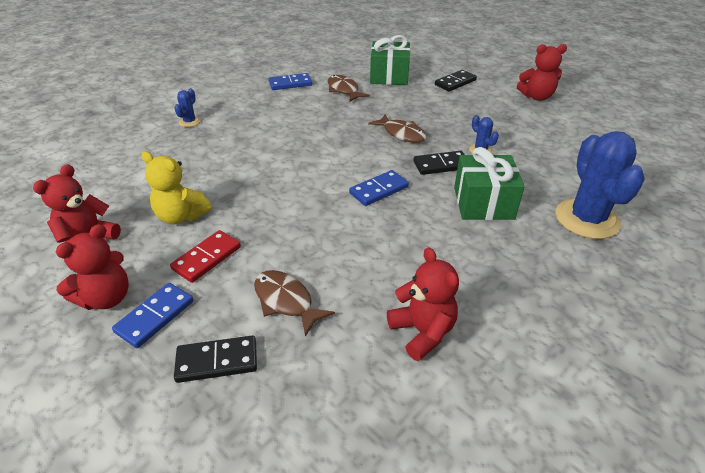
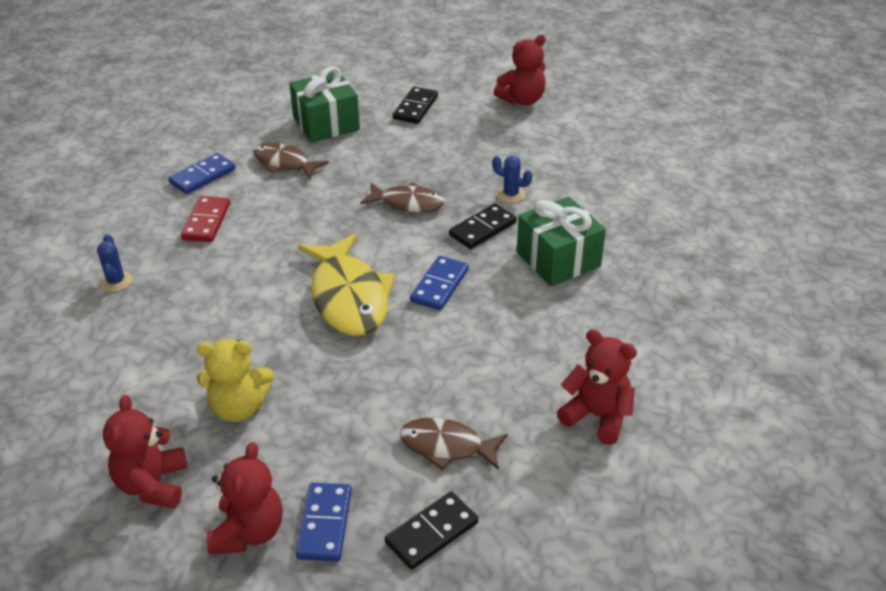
camera: 30 degrees left, 0 degrees up
(207, 258) = (319, 441): red domino -> red domino (206, 222)
(312, 176) = (349, 297): none -> yellow fish
(587, 219) = (664, 239): blue cactus -> none

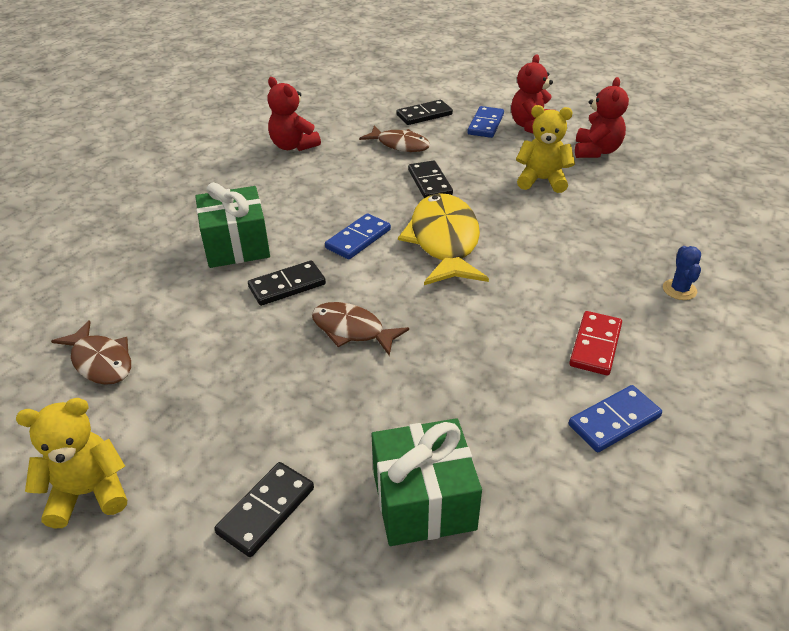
camera: 165 degrees left, 0 degrees up
(284, 163) = (497, 423): brown fish -> brown fish (101, 361)
(384, 379) = (430, 182): none -> black domino
(510, 194) = (230, 321): blue cactus -> none
(522, 100) = (89, 493): red teddy bear -> yellow teddy bear

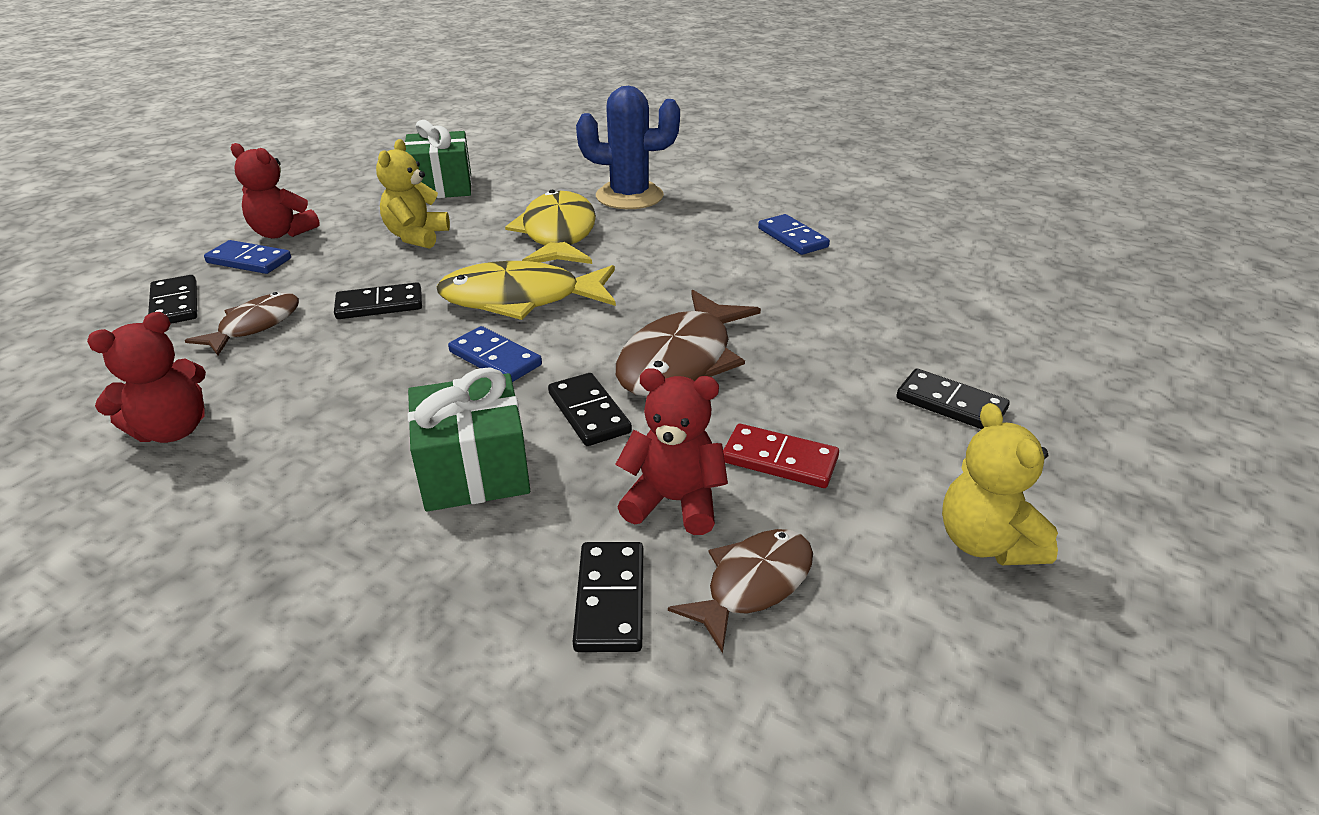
camera: 90 degrees left, 5 degrees down
(113, 304) = (610, 599): none -> black domino
(352, 330) = (681, 360): brown fish -> brown fish, size x1.66
(423, 501) = (904, 321): green gift -> green gift (442, 186)
(568, 250) = (558, 235): none -> yellow fish
(595, 345) = (703, 236): red domino -> red domino (779, 460)
(596, 151) = (371, 204): red teddy bear -> red teddy bear (674, 501)
(679, 290) = (629, 196): blue cactus -> blue cactus, size x2.26

